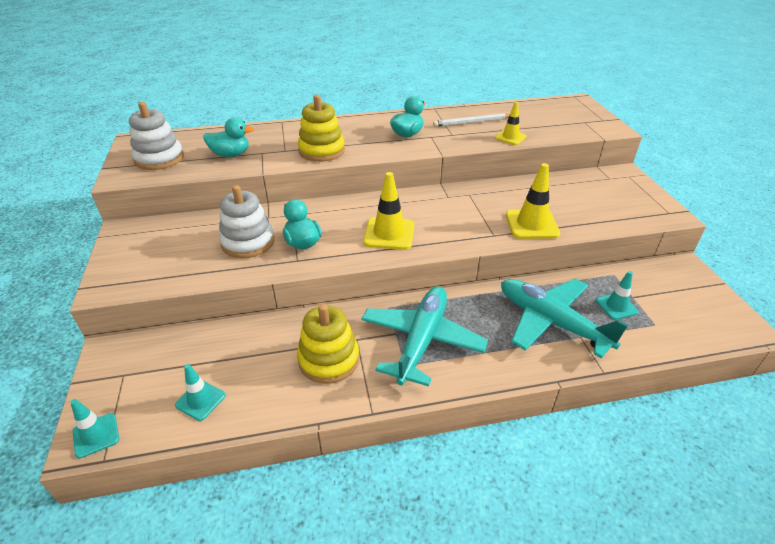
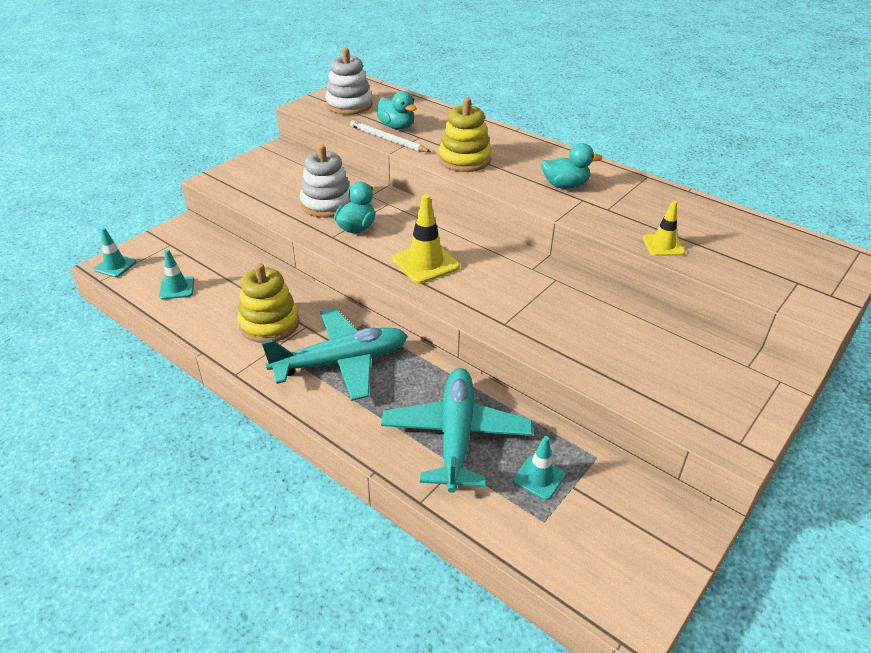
camera: 50 degrees right, 0 degrees up
(472, 122) = (656, 210): white pencil -> white pencil (388, 139)
(532, 224) = (558, 341): yellow traffic cone -> none

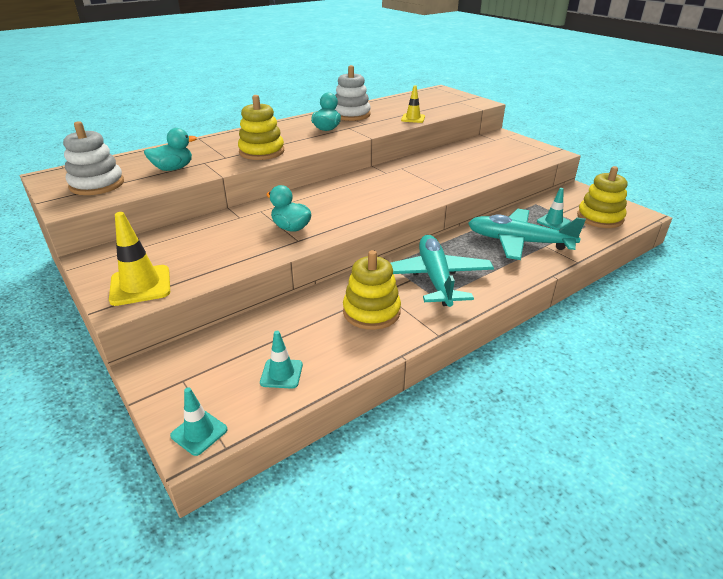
camera: 75 degrees left, 5 degrees down
(327, 204) = (238, 238): white stacking toy -> white stacking toy (351, 115)
(388, 139) = (195, 174): white pencil -> none
(425, 263) = (361, 205): yellow traffic cone -> yellow traffic cone (140, 285)
(585, 544) = (600, 218): none -> yellow stacking toy

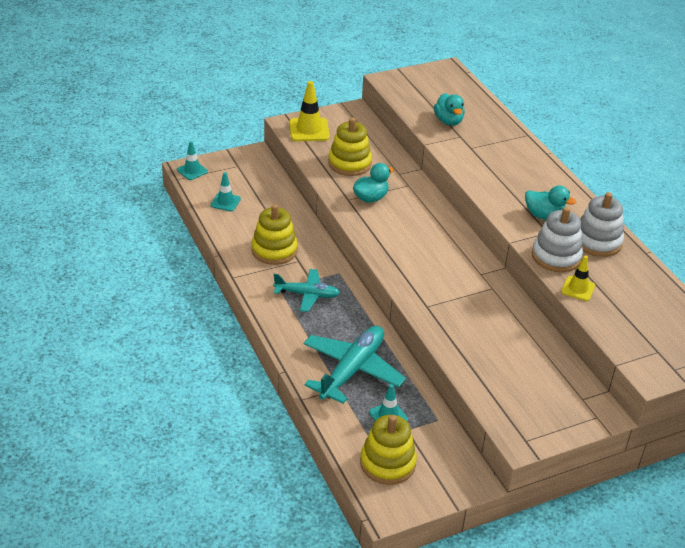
camera: 100 degrees right, 5 degrees up
(97, 184) = (424, 89): white stacking toy -> white stacking toy (556, 256)
(262, 152) = (480, 168): yellow stacking toy -> yellow stacking toy (349, 163)
(435, 278) = (307, 294): turquoise plane -> turquoise plane, size x0.62

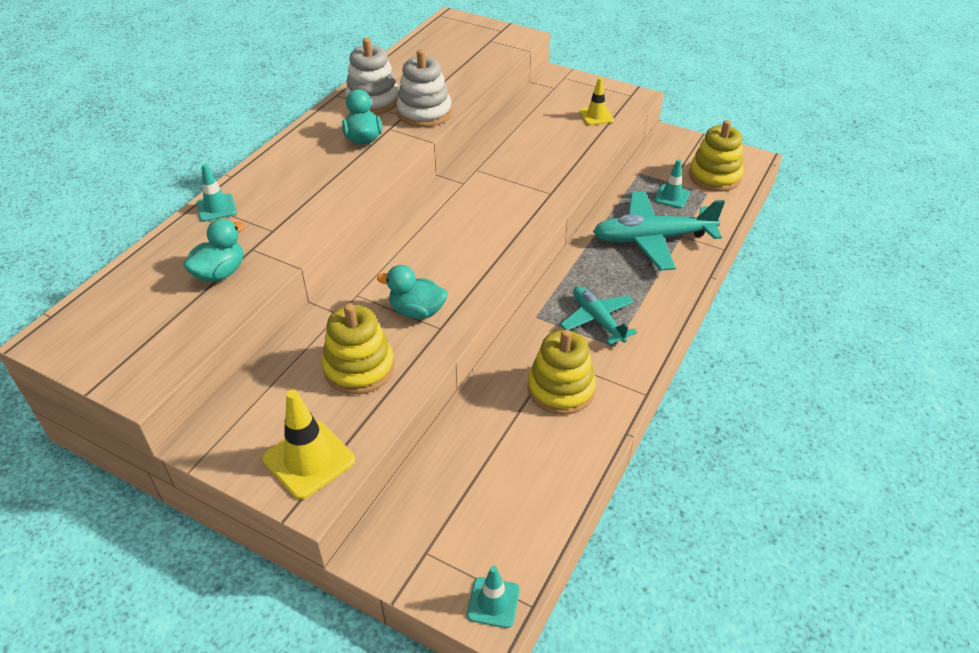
camera: 125 degrees left, 5 degrees up
(225, 202) = (523, 502): turquoise traffic cone -> turquoise traffic cone (216, 208)
(578, 289) = (458, 90): yellow traffic cone -> yellow traffic cone (596, 116)

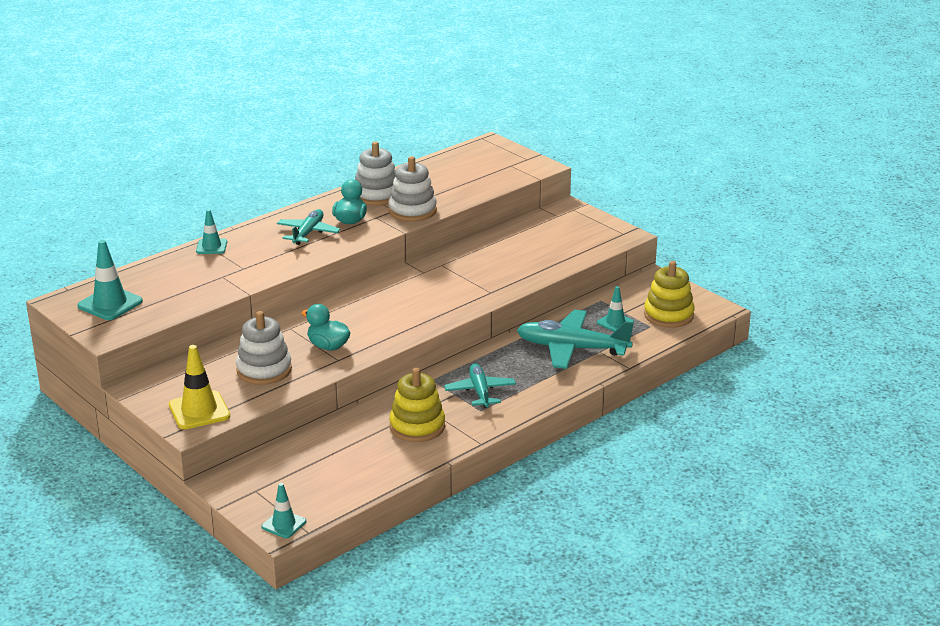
camera: 20 degrees right, 15 degrees down
(121, 327) = (110, 304): none -> turquoise traffic cone
(220, 273) = (192, 286): turquoise duck -> none
(324, 164) = (308, 233): none -> turquoise plane
(359, 368) = (264, 370): yellow stacking toy -> white stacking toy
(596, 116) = (577, 244): yellow traffic cone -> none

